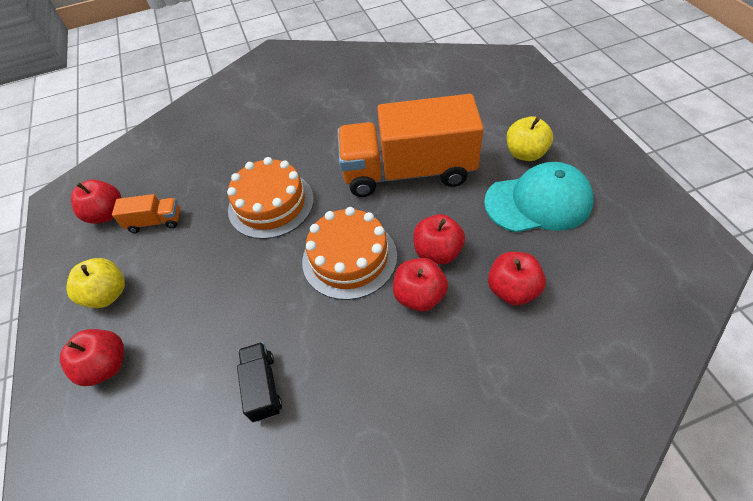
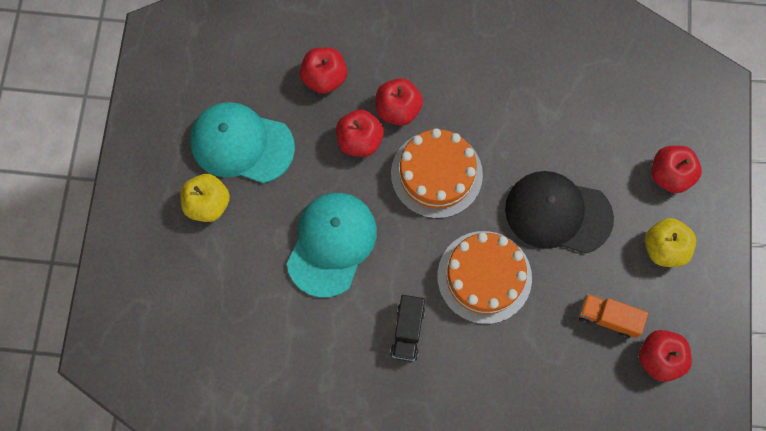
camera: 160 degrees left, 20 degrees up
(220, 278) = (558, 213): none -> black cap
(263, 387) = (548, 98): black truck -> black truck (407, 331)
(408, 172) = (331, 244): orange truck -> turquoise cap

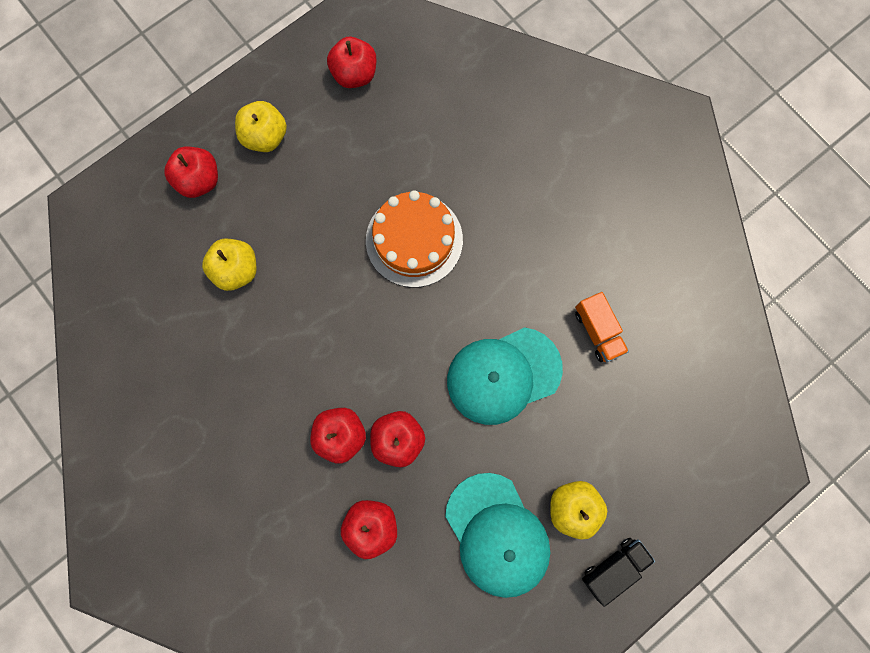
camera: 135 degrees left, 5 degrees up
(407, 331) = (510, 256): black truck -> black truck (613, 567)
(436, 174) = (367, 351): orange cake -> none
(558, 213) = (310, 232): black cap -> none
(576, 143) = (237, 270): none -> yellow apple
(608, 318) = (358, 131): orange truck -> orange truck (597, 331)

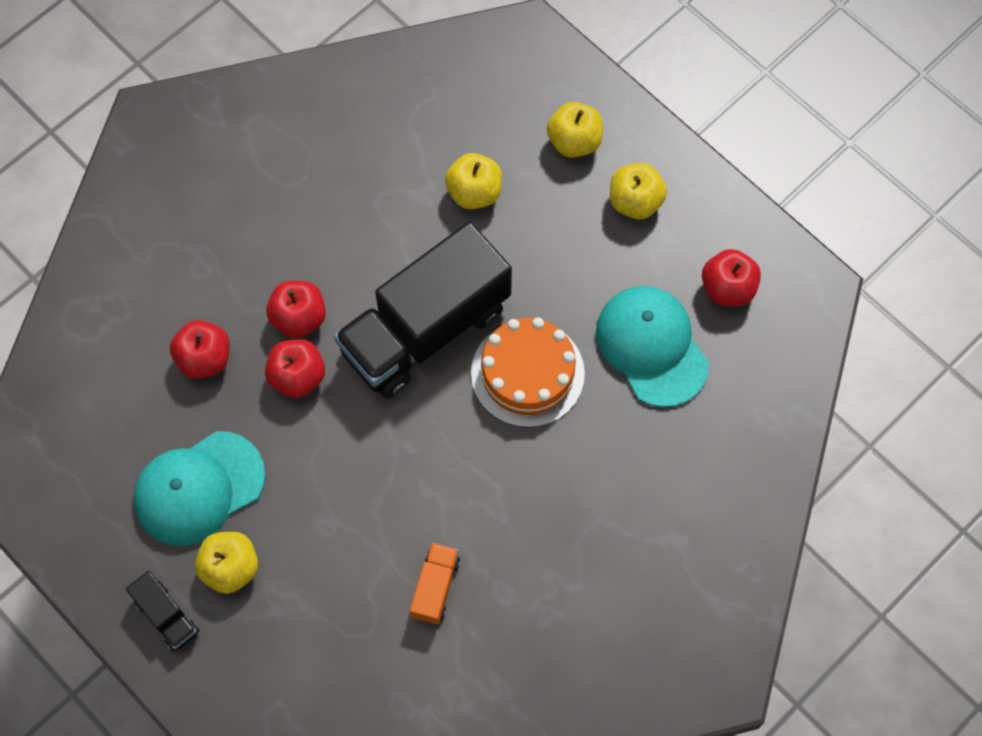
camera: 85 degrees right, 10 degrees down
(200, 180) = (574, 141): red apple -> yellow apple
(365, 323) = (425, 330): none -> black truck
(503, 375) = (375, 483): turquoise cap -> turquoise cap (652, 346)
(597, 331) = (435, 588): orange truck -> orange truck turned 135 degrees clockwise

